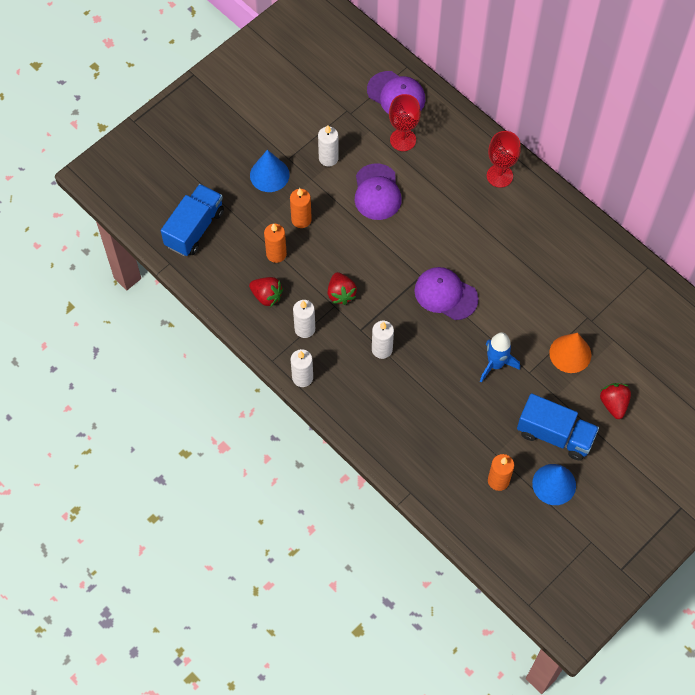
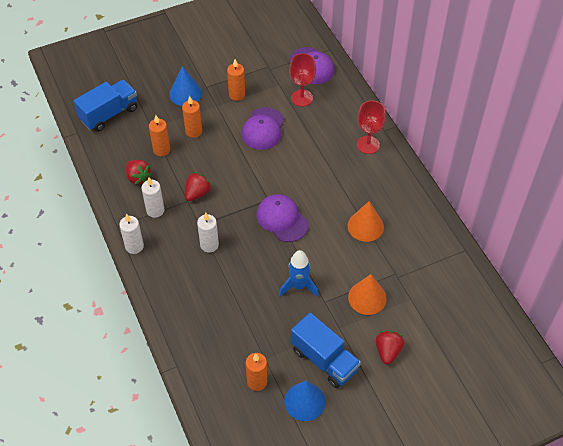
camera: 20 degrees right, 10 degrees down
(328, 158) = (237, 95): white candle -> orange candle
(341, 294) = (197, 193): red strawberry -> red strawberry turned 150 degrees counterclockwise
(536, 274) = (365, 226): none -> orange cone

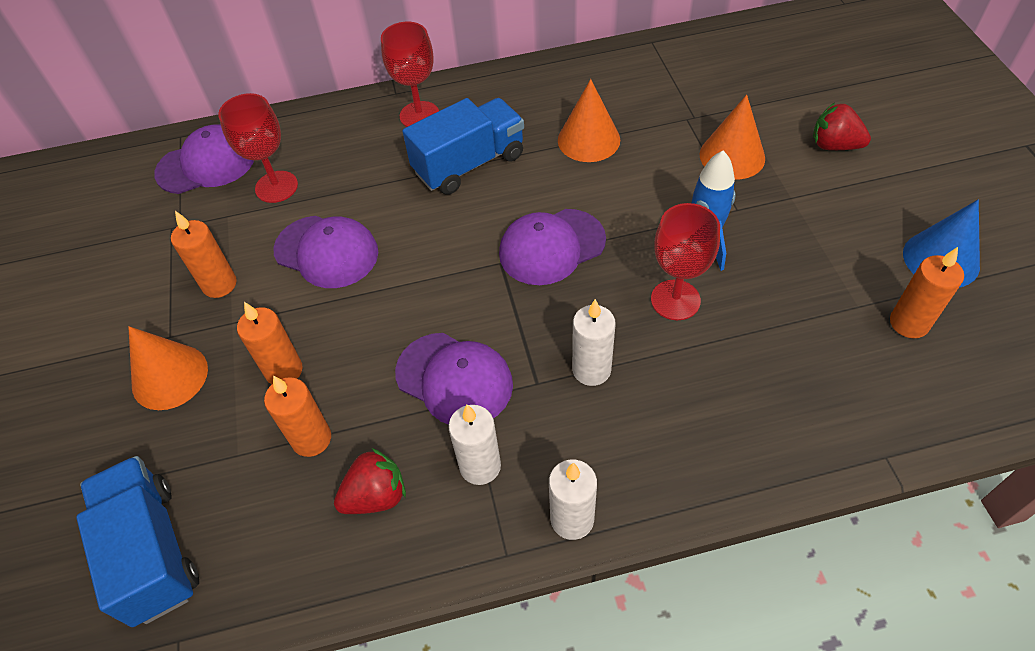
camera: 75 degrees left, 0 degrees up
(185, 93) = (170, 376): blue cone -> orange cone
(197, 193) = (454, 379): red strawberry -> purple cap
(256, 276) = (675, 300): none -> red goblet
(324, 360) = (855, 224): blue truck -> blue truck (469, 164)

